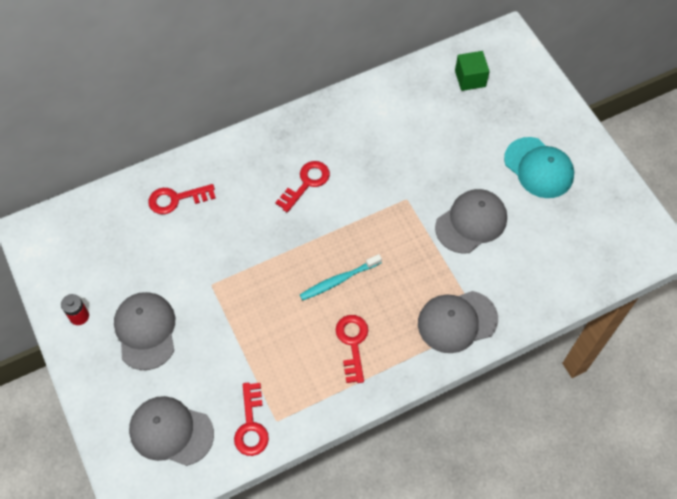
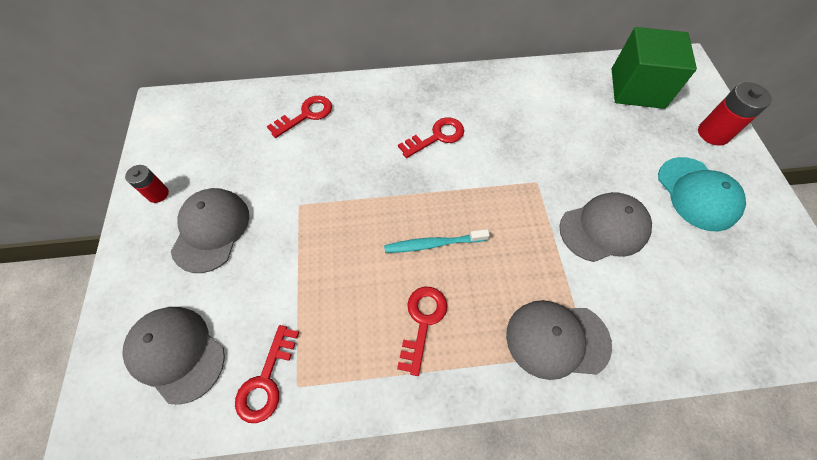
camera: 20 degrees right, 0 degrees up
(177, 199) = (306, 115): red key -> red key turned 135 degrees clockwise
(470, 78) = (637, 88): green cube -> green cube, size x1.80
(543, 106) = (713, 133): none -> red battery

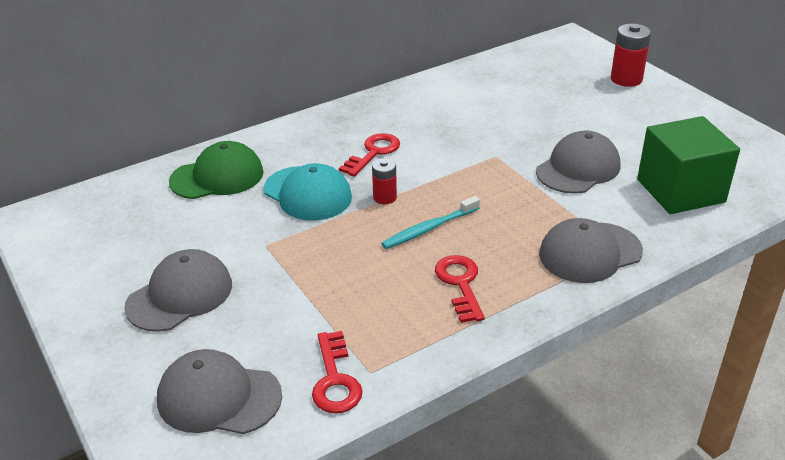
camera: 25 degrees left, 25 degrees down
(158, 194) = (89, 288): red battery -> red battery (385, 197)
(211, 230) = (180, 295): grey cap -> grey cap turned 60 degrees clockwise
(306, 115) = (217, 177): red key -> green cap
(637, 88) = (540, 67): green cube -> green cube (680, 191)
(697, 194) = (640, 122): turquoise cap -> turquoise cap (308, 193)

